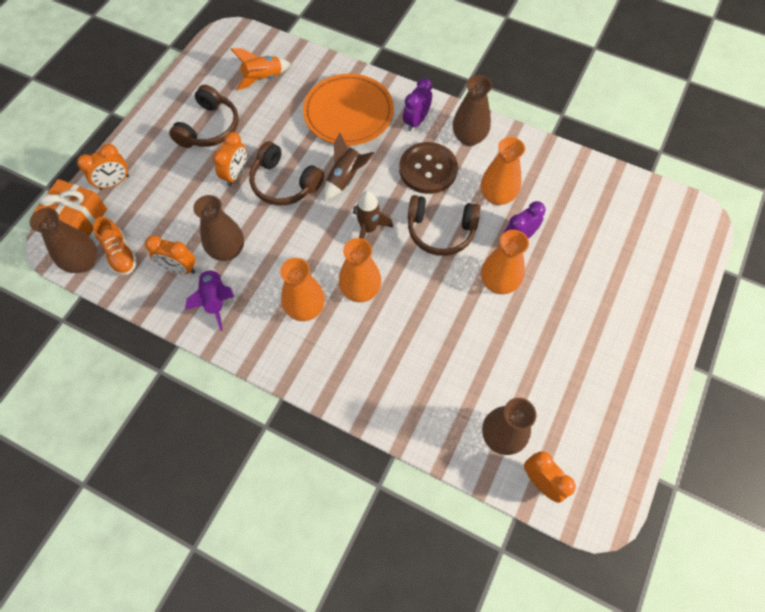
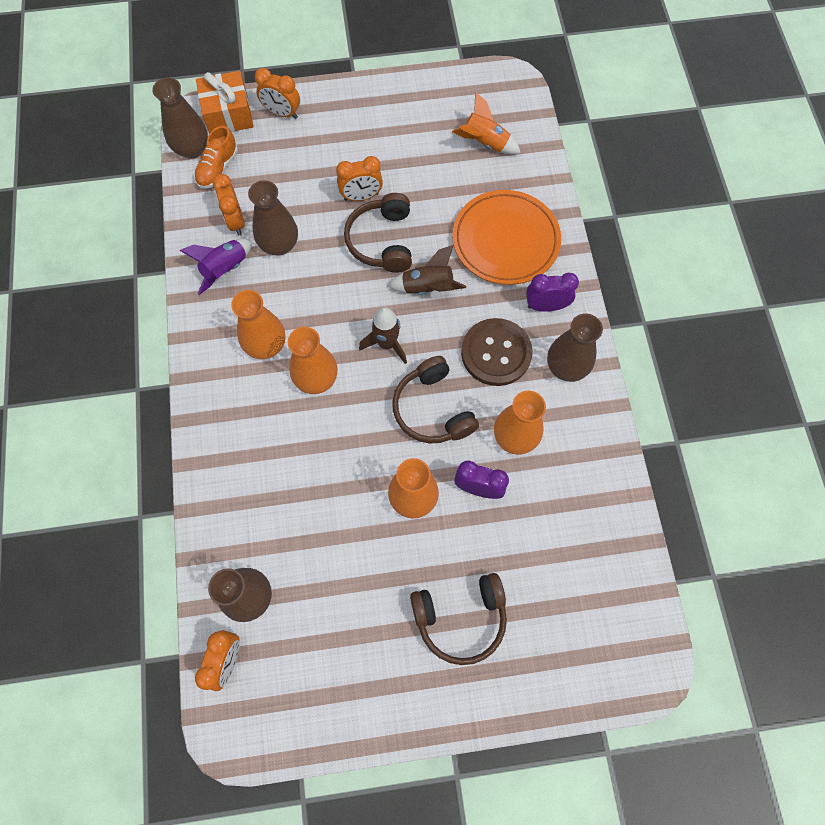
camera: 55 degrees right, 5 degrees up
(209, 128) = (394, 141): brown headphones -> brown headphones (460, 618)

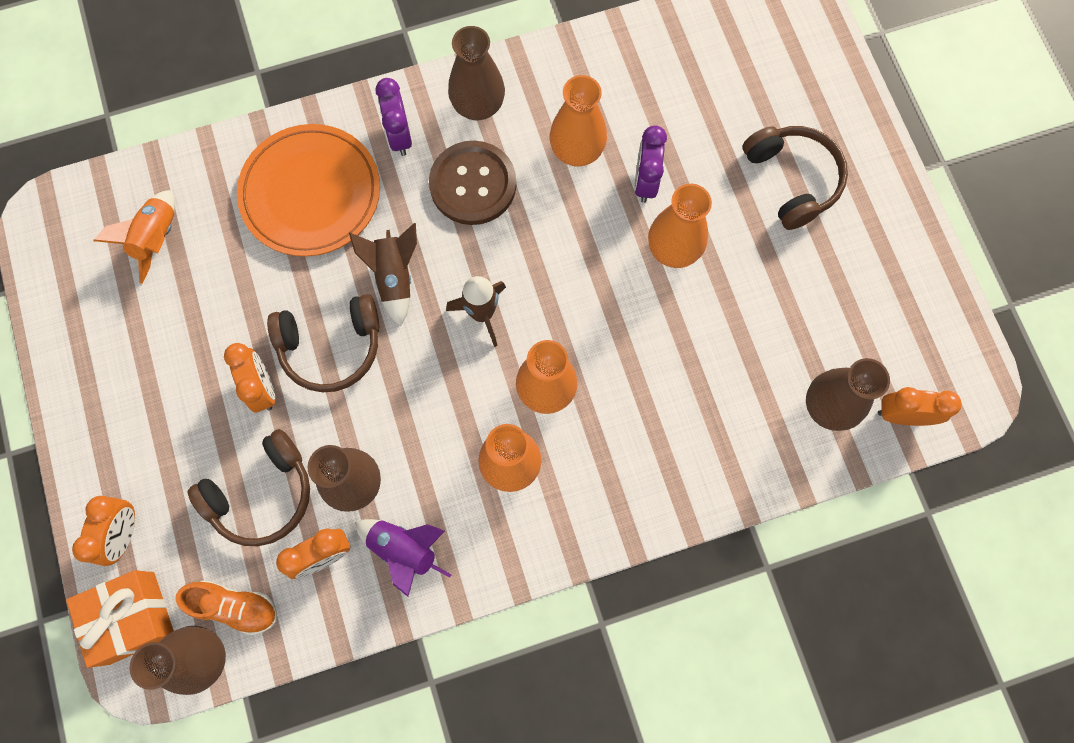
camera: 100 degrees left, 5 degrees up
(432, 409) = (559, 245): brown headphones -> brown headphones (262, 494)

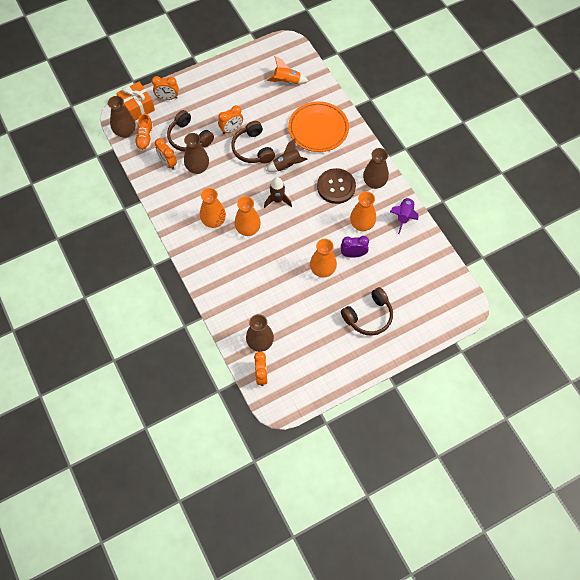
camera: 80 degrees right, 10 degrees down
(399, 136) = (352, 155): purple clock -> none
(404, 549) = (174, 189): purple rocket -> purple rocket (404, 216)

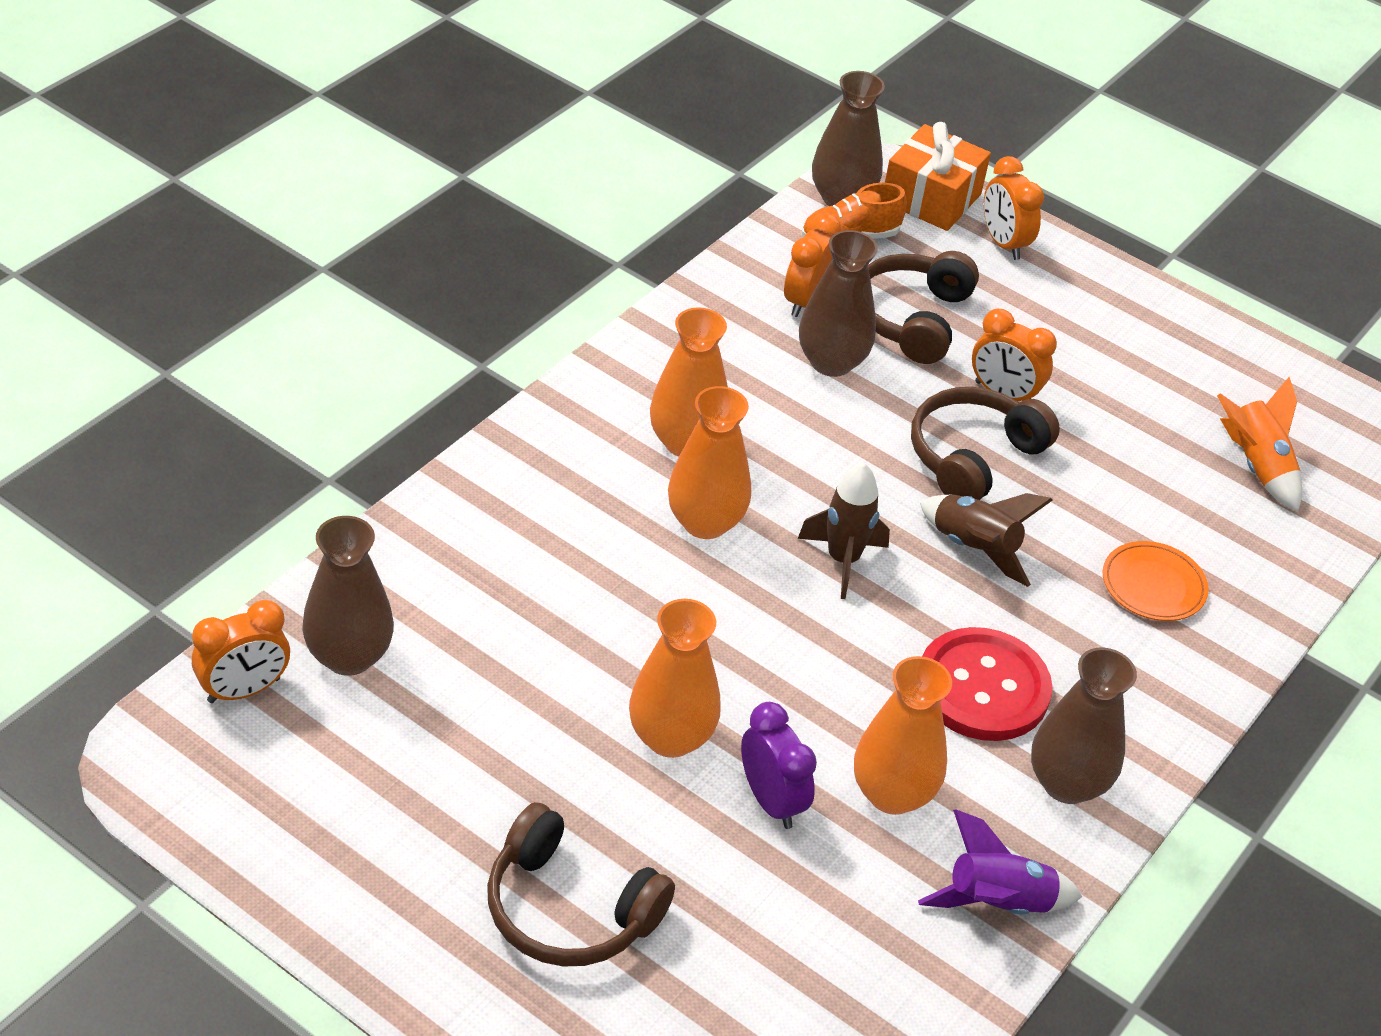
camera: 60 degrees right, 20 degrees down
(318, 129) = (1153, 585): orange plate -> orange plate, size x0.51
(336, 187) = (982, 688): brown button -> red button

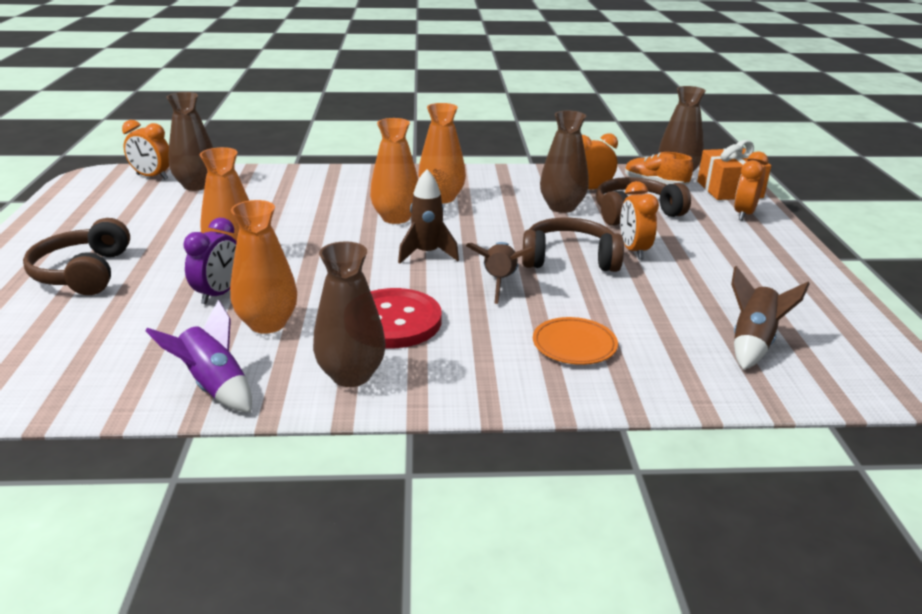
camera: 55 degrees right, 15 degrees down
(1256, 466) = (752, 343): orange rocket -> brown rocket

